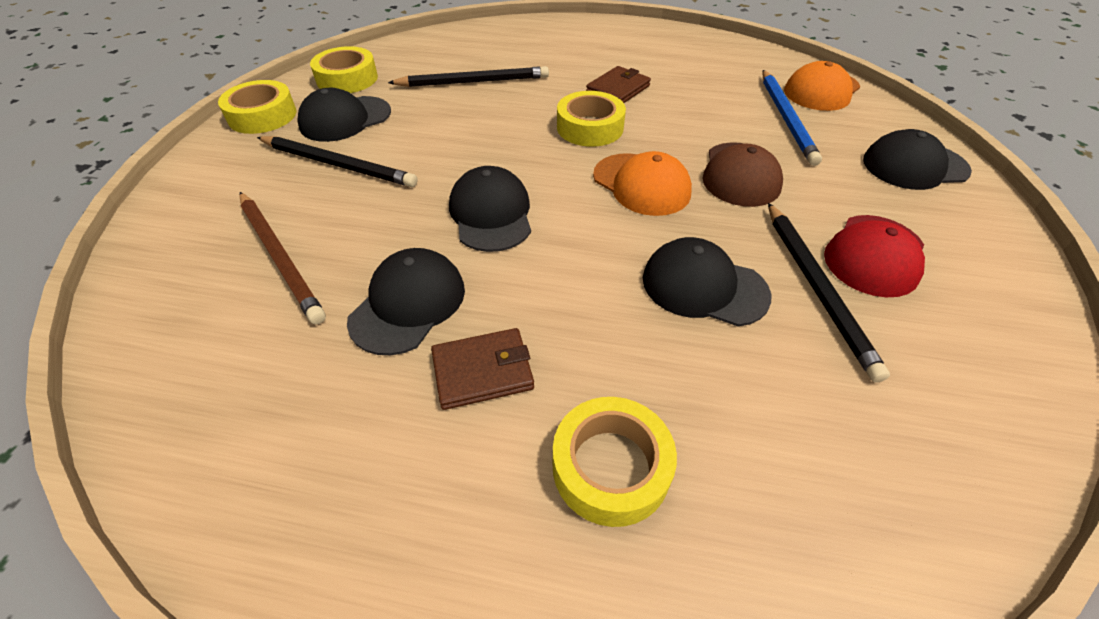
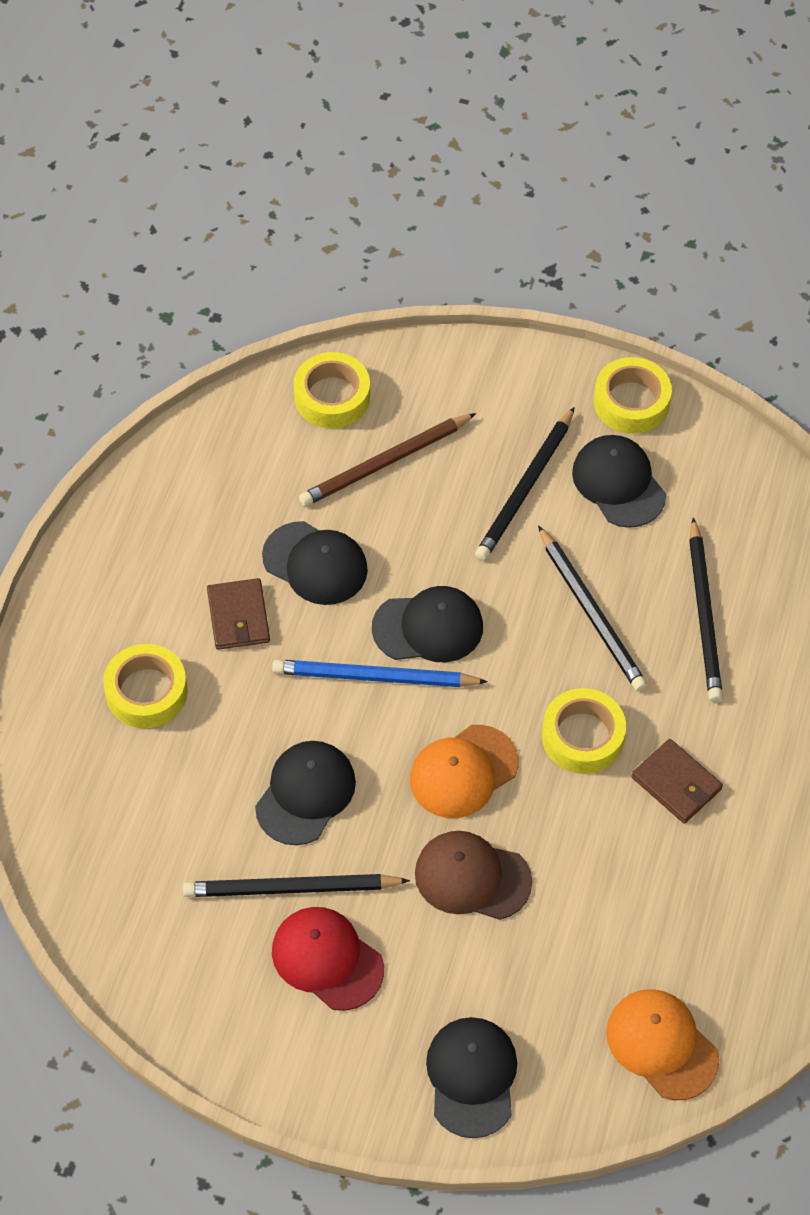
camera: 95 degrees right, 10 degrees up
(347, 79) = (718, 474): yellow tape -> yellow tape (332, 397)
(472, 127) = (591, 612): none -> black pencil
(786, 118) = (588, 970): blue pencil -> blue pencil (374, 677)

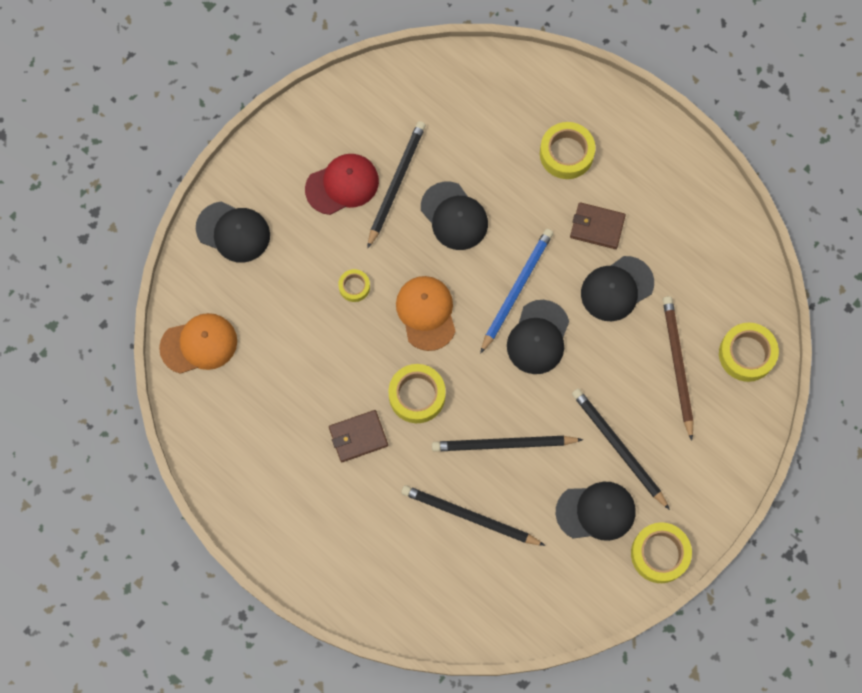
camera: 115 degrees right, 15 degrees up
(472, 877) = (354, 287): brown cap -> yellow tape

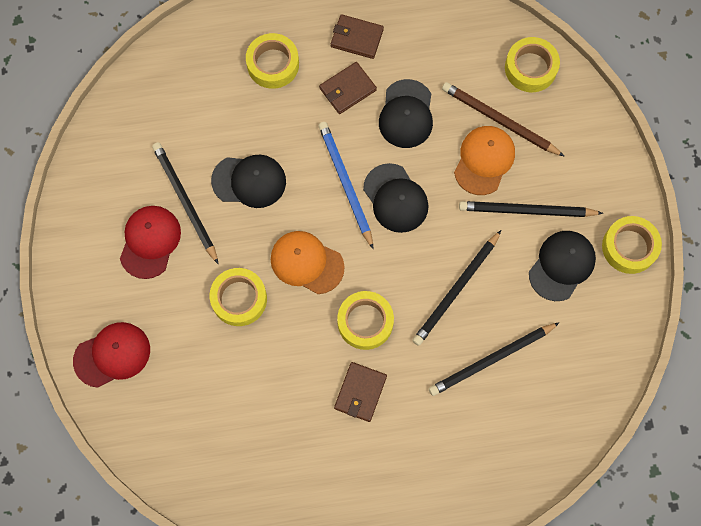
camera: 50 degrees left, 0 degrees up
(199, 344) = (180, 456): orange cap -> orange cap (484, 160)
(233, 232) = (112, 355): black cap -> red cap
(354, 287) = (239, 299): yellow tape -> yellow tape, size x1.78
(647, 198) = (356, 38): none -> brown wallet

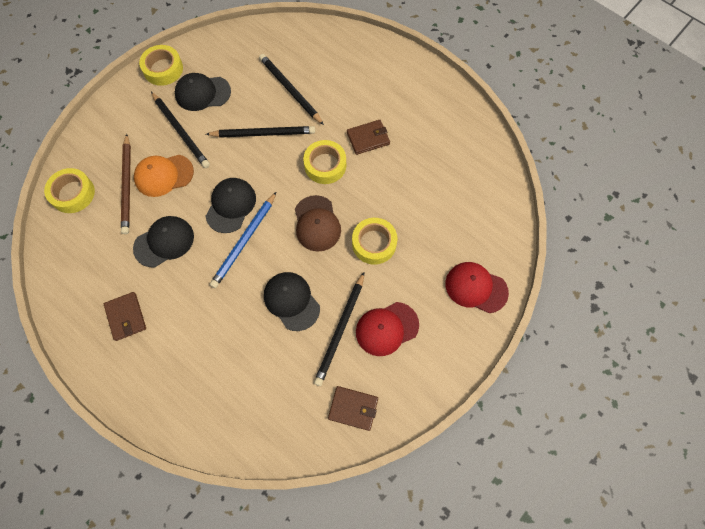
camera: 130 degrees left, 5 degrees down
(273, 64) = (190, 357): yellow tape -> none
(307, 263) = (317, 223): orange cap -> brown cap
(347, 89) = (173, 292): brown wallet -> brown wallet (353, 408)
(491, 360) = (290, 90): black pencil -> black pencil turned 150 degrees counterclockwise

